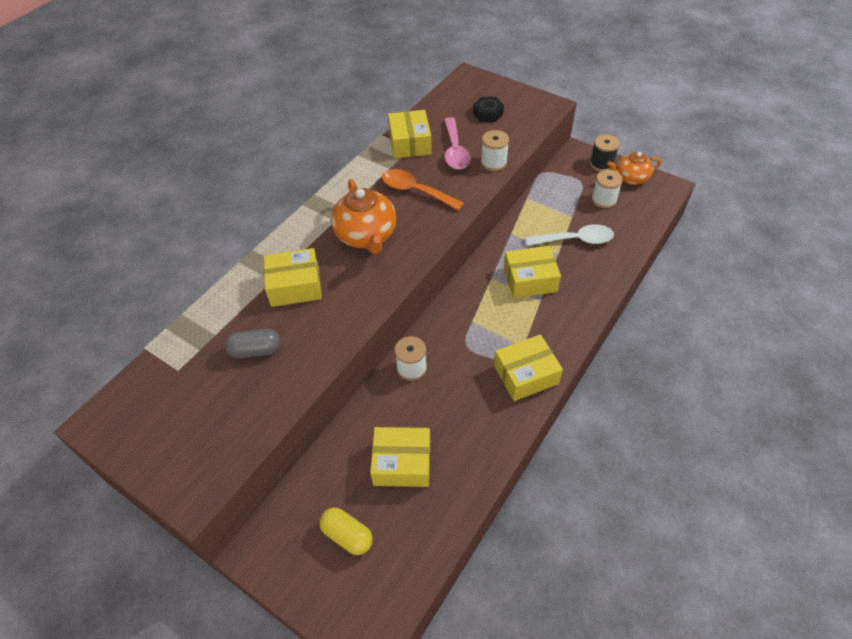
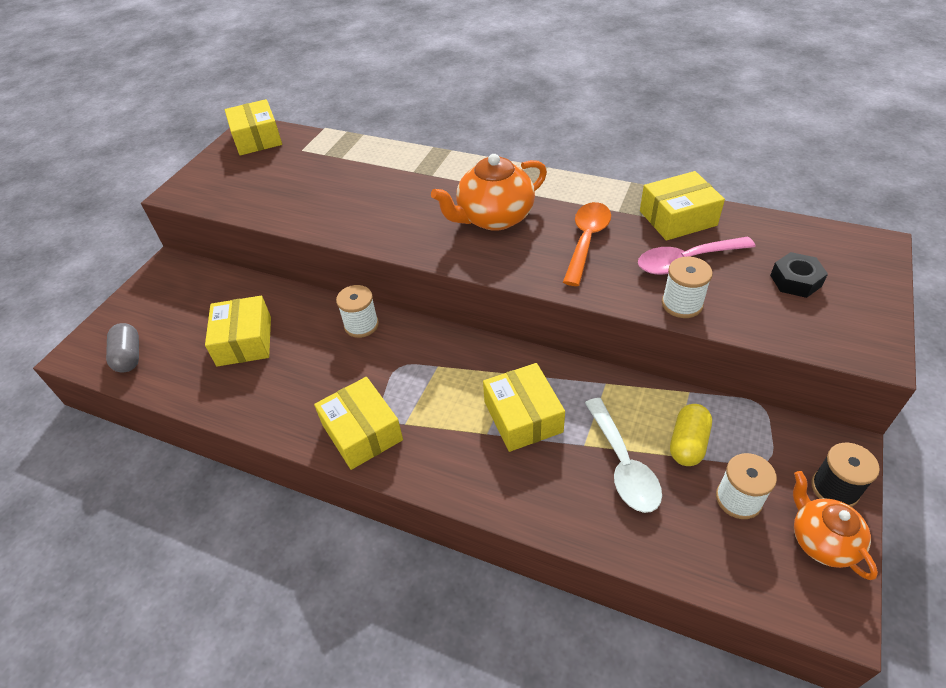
camera: 80 degrees right, 5 degrees down
(255, 350) = (324, 184): grey capsule -> grey capsule (129, 356)
(295, 286) = (408, 187): yellow box -> yellow box (257, 138)
(347, 535) = (173, 319): yellow capsule -> yellow capsule (687, 443)

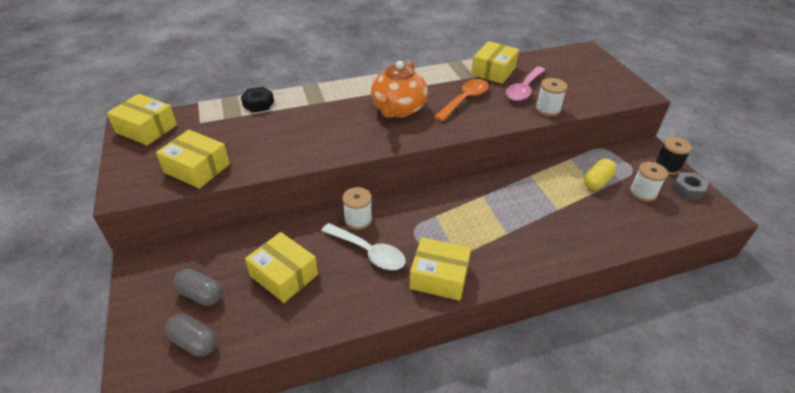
camera: 45 degrees left, 5 degrees down
(174, 319) = (200, 294): none -> grey capsule
(523, 417) = (513, 214): yellow box -> yellow box (197, 168)
(586, 240) = (464, 100): orange spoon -> orange spoon turned 60 degrees clockwise
(623, 465) = (584, 208): white spoon -> white spoon (369, 252)
(687, 443) = (597, 181): yellow capsule -> yellow capsule turned 60 degrees clockwise
(795, 281) = (578, 78): black nut -> black nut (258, 104)
(821, 540) = (687, 190): orange teapot -> grey nut

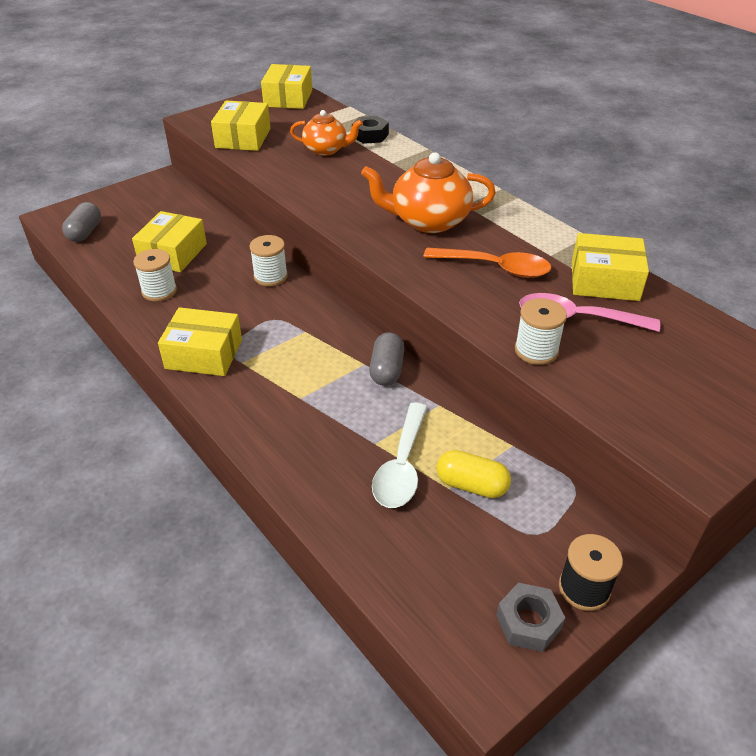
camera: 70 degrees right, 0 degrees up
(200, 294) = (136, 218): grey capsule -> grey capsule (386, 370)
(262, 129) = (326, 150): none -> orange teapot
(369, 252) = (223, 296): white spoon -> white spoon (402, 466)
(439, 277) = (204, 354): yellow box -> yellow box turned 75 degrees counterclockwise
(643, 193) = (478, 550): white spool -> white spool (159, 291)

